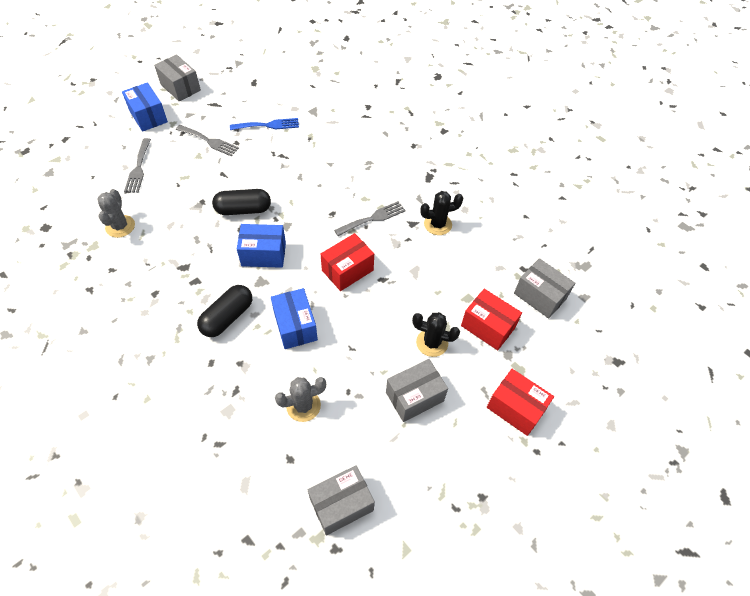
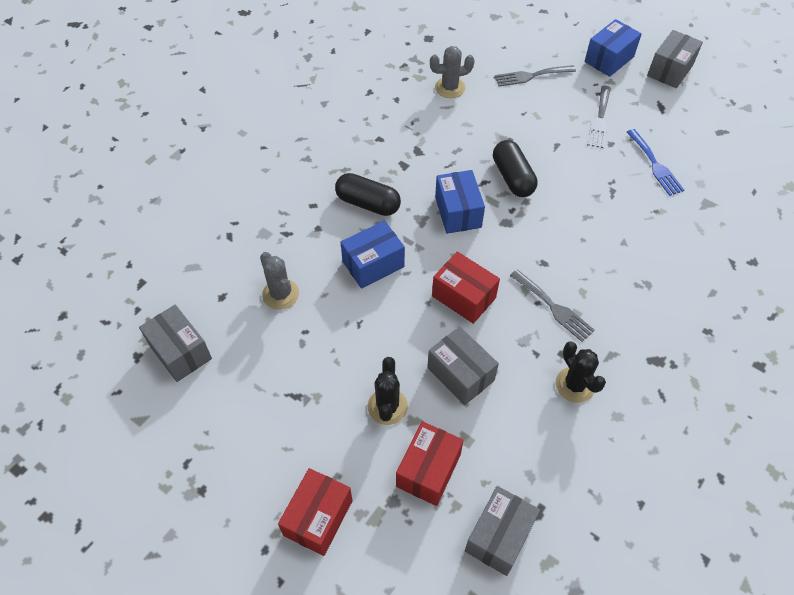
camera: 80 degrees right, 0 degrees up
(414, 396) = (311, 399): grey box -> grey box (460, 374)

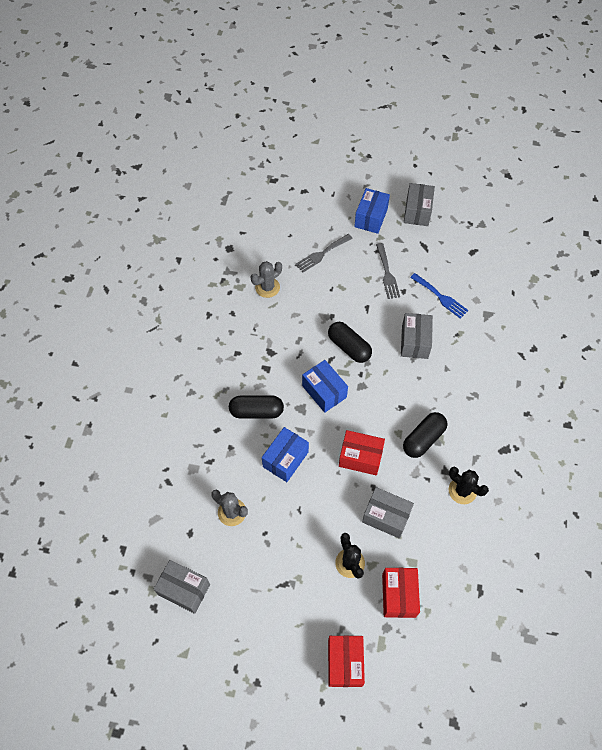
camera: 25 degrees left, 5 degrees up
(499, 536) = (463, 618): grey box -> grey box (415, 342)
(554, 307) = (423, 439): grey fork -> black capsule

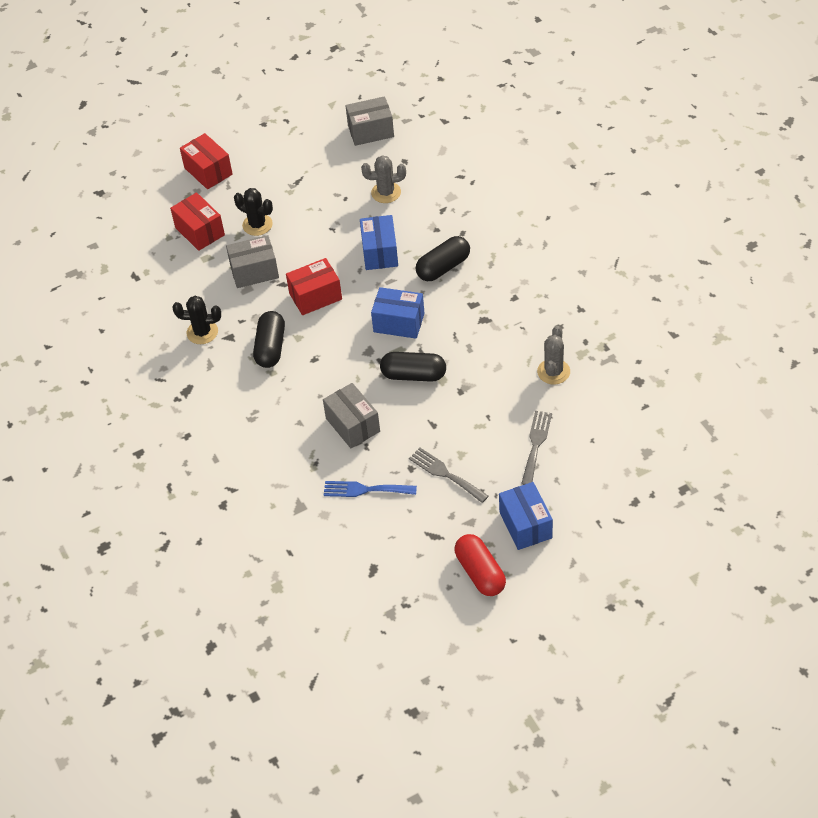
camera: 145 degrees right, 10 degrees down
(417, 212) = (480, 573): grey box -> red capsule

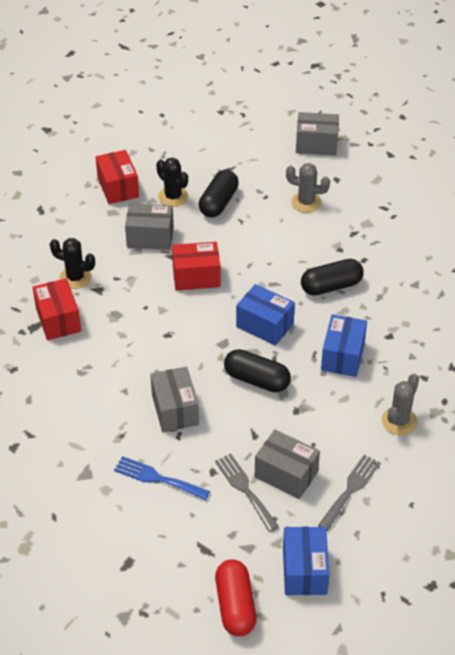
camera: 15 degrees right, 5 degrees down
(208, 171) = (151, 138): red box -> red box (58, 320)
(270, 347) = (131, 311): black capsule -> black capsule (218, 203)
(380, 252) = (276, 254): blue box -> blue box (343, 356)
(475, 450) = (286, 474): none -> grey box

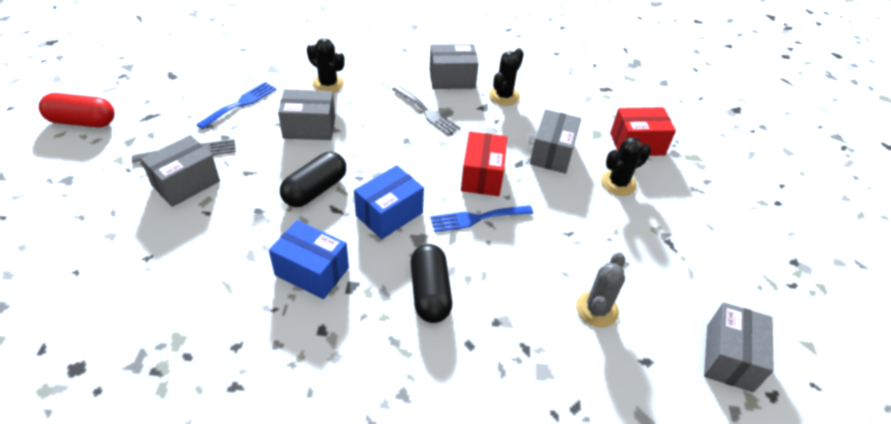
camera: 100 degrees right, 0 degrees up
(58, 320) = (452, 79): red box -> grey box
(99, 416) = (328, 84): none -> black cactus
(218, 203) = (604, 220): black capsule -> none
(247, 273) = (477, 218): none -> blue fork
(304, 571) = (75, 170): blue box -> none
(350, 489) = (132, 226): grey fork -> grey fork (427, 112)
(399, 421) = (187, 297): grey cactus -> none

